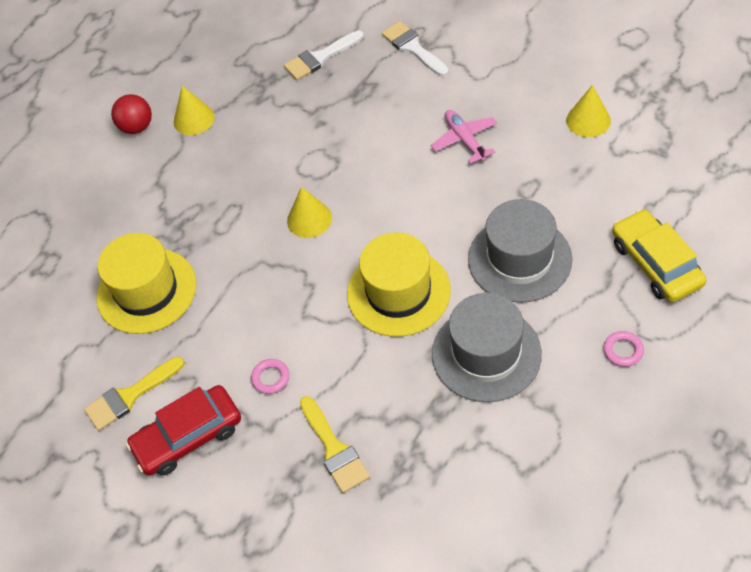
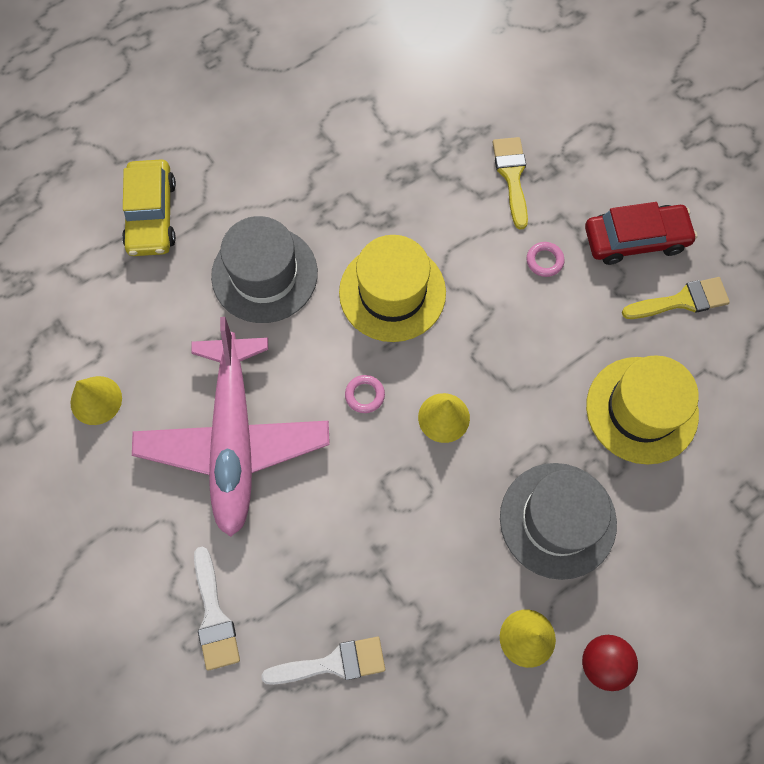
camera: 165 degrees left, 15 degrees up
(464, 140) = (234, 440): pink plane -> pink plane, size x2.28
(486, 354) = (346, 200): grey hat -> grey hat (557, 520)
(623, 350) = (234, 154): pink ring -> pink ring (364, 395)

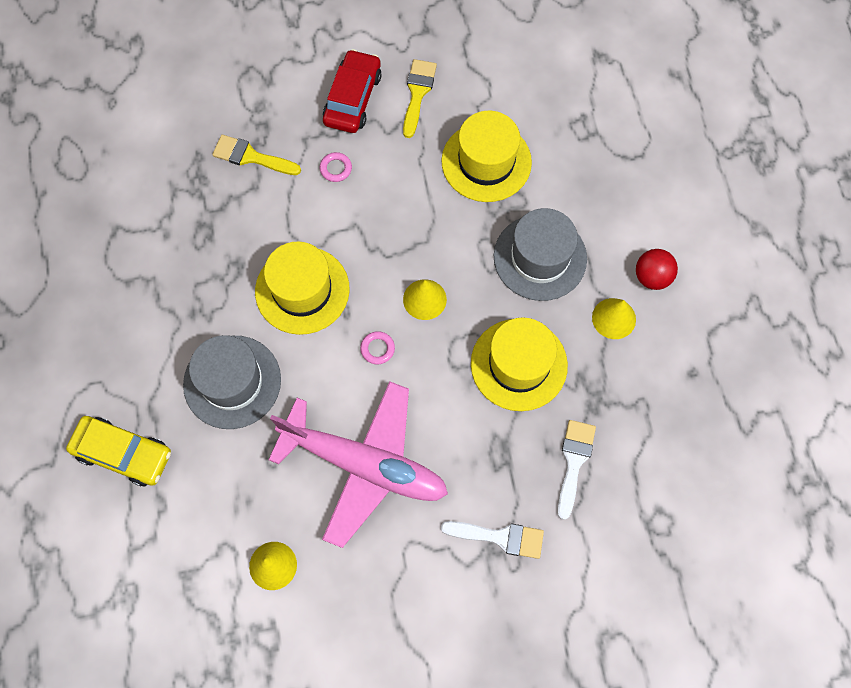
camera: 65 degrees left, 0 degrees up
(418, 552) = (519, 364): none -> yellow hat

